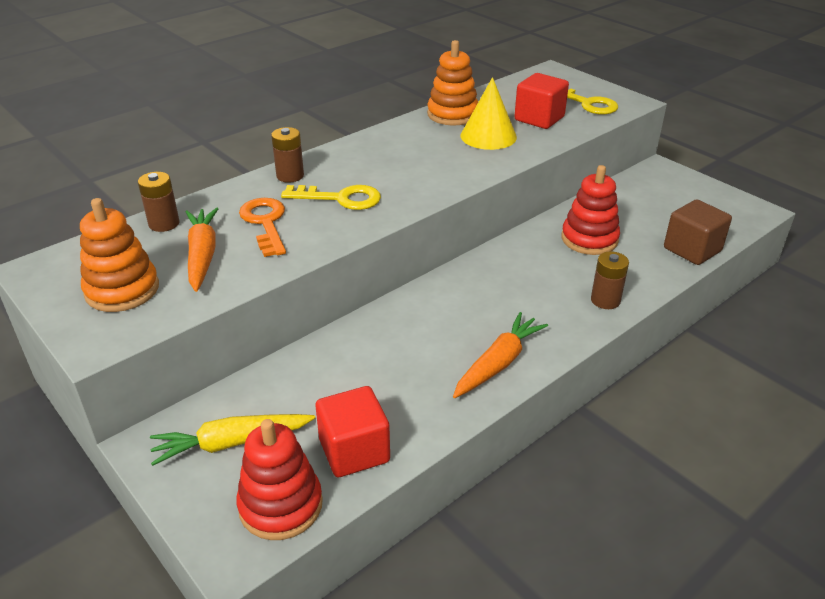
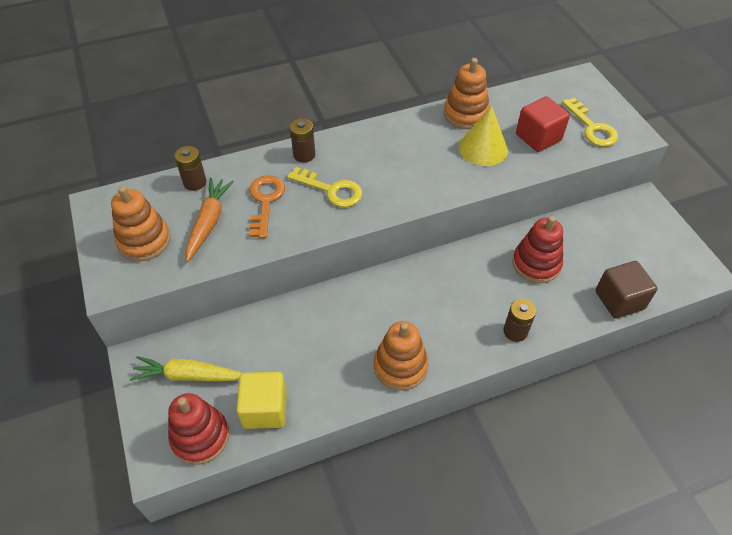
camera: 20 degrees right, 15 degrees up
(354, 451) = (265, 409): red cube -> yellow cube
(498, 363) = (400, 366): orange carrot -> orange stacking toy

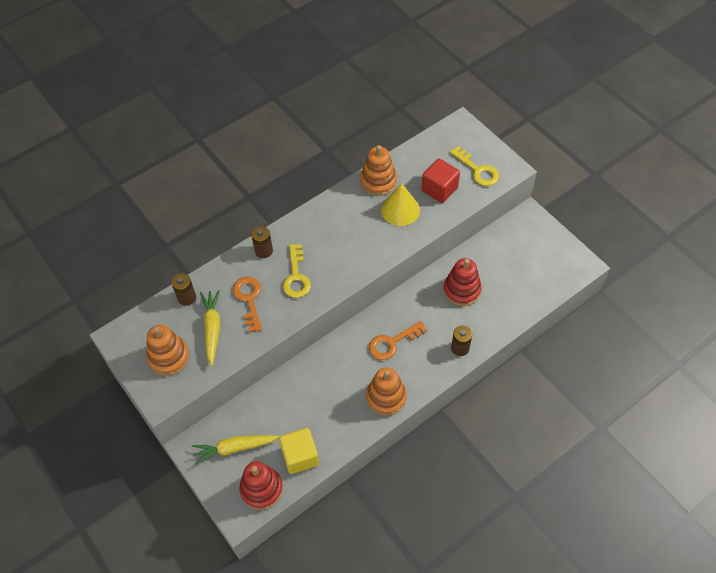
camera: 15 degrees left, 5 degrees up
(209, 222) = (212, 329): orange carrot -> yellow carrot
(331, 190) = (296, 276): yellow key -> yellow key turned 75 degrees clockwise
(429, 303) = (392, 343): none -> orange key
(619, 300) = (527, 303): brown cube -> none

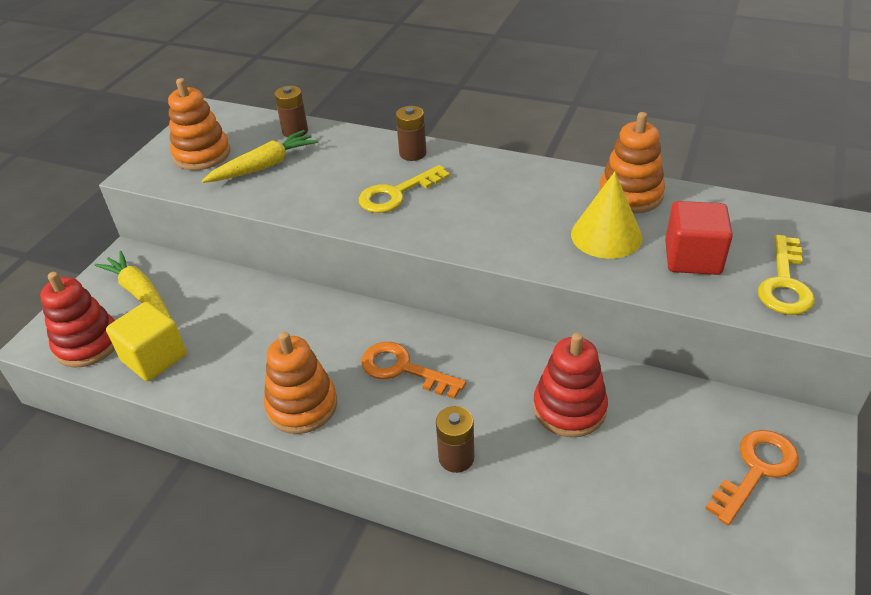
camera: 60 degrees right, 15 degrees down
(249, 299) = (328, 173): orange key -> orange key (756, 470)

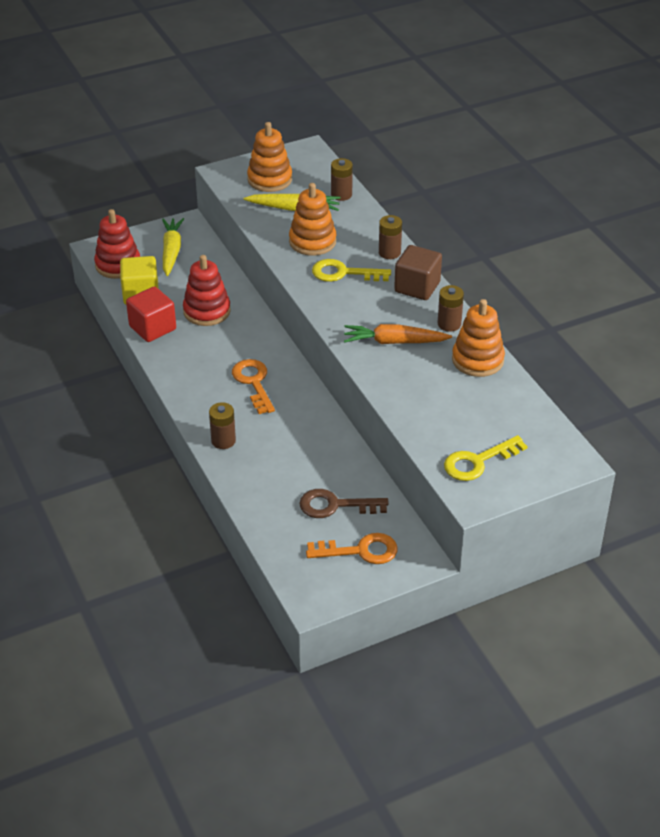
camera: 40 degrees right, 0 degrees up
(302, 406) = (182, 366): orange stacking toy -> orange stacking toy (312, 241)
(482, 167) = (417, 287): none -> brown cube
(538, 225) = (394, 342): none -> orange carrot
(558, 180) = (449, 324): none -> brown battery
(569, 408) = (310, 459): red stacking toy -> red stacking toy (207, 311)
(606, 235) = (423, 372): yellow cone -> none
(662, 439) = (335, 505): none -> brown key
(692, 258) = (450, 416): red cube -> red cube (152, 328)

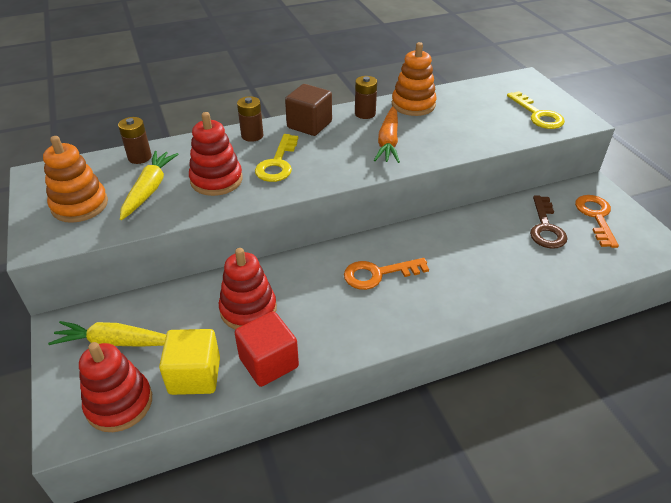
camera: 85 degrees left, 0 degrees up
(223, 441) = (469, 300): brown battery -> none
(312, 241) = (216, 180): orange stacking toy -> red stacking toy

